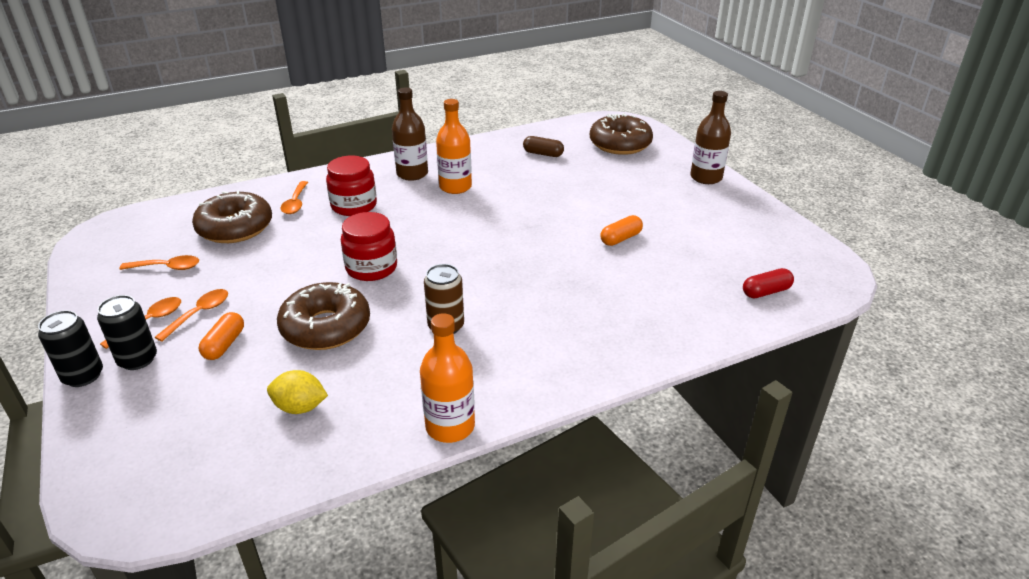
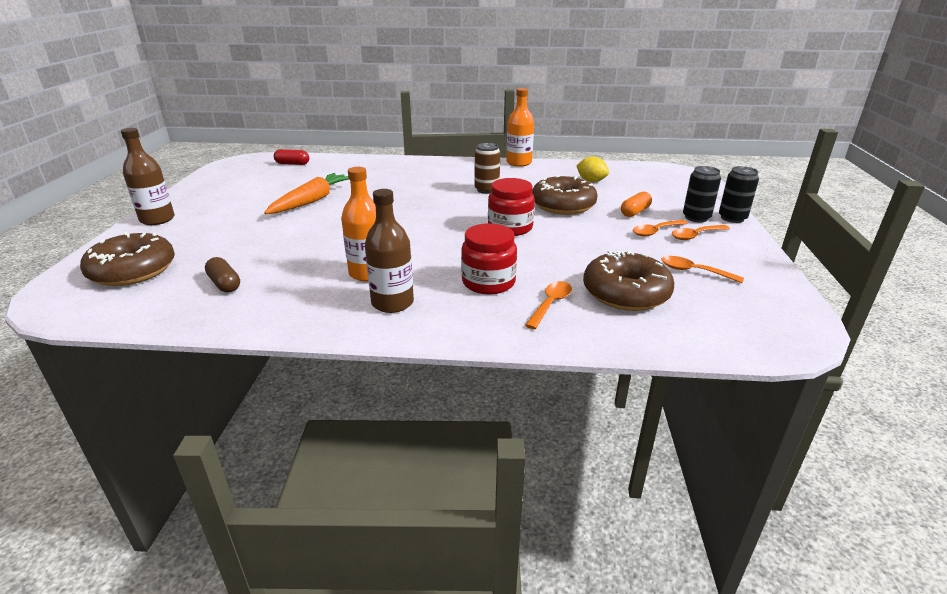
camera: 150 degrees left, 5 degrees down
(620, 238) = (312, 201): orange capsule -> orange carrot

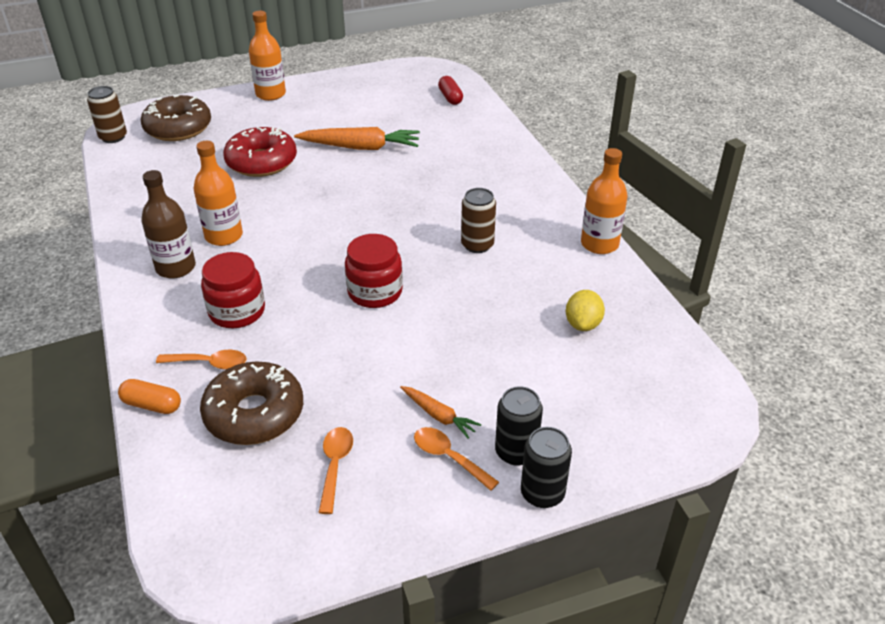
camera: 65 degrees right, 10 degrees up
(77, 311) = (113, 137): none -> brown can
(157, 219) = (270, 94): brown bottle -> orange bottle
(224, 284) = (174, 175): brown capsule -> none
(270, 240) = (261, 162): none -> red donut
(563, 205) = (472, 317): brown donut -> none
(635, 212) = (494, 386): orange capsule -> orange capsule (152, 405)
(655, 231) = (439, 416): orange spoon -> orange carrot

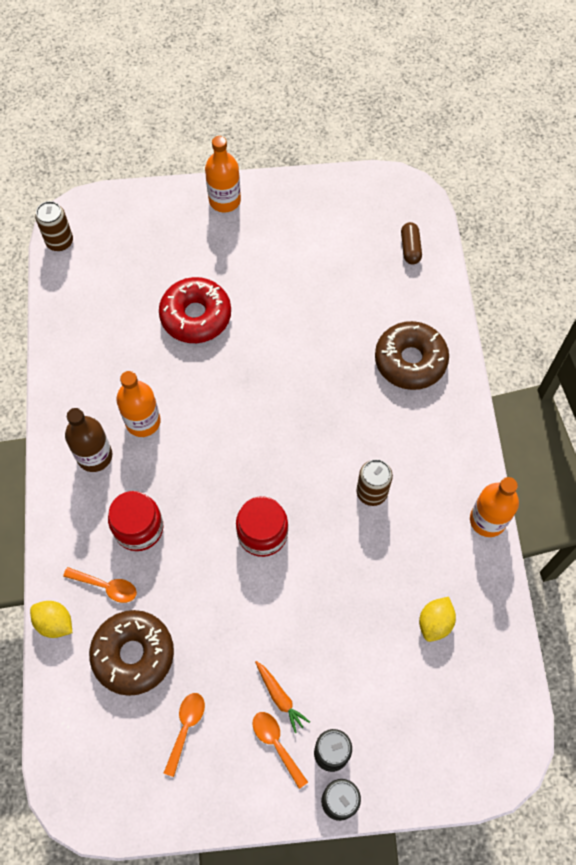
camera: 15 degrees right, 25 degrees up
(152, 405) = (55, 623): orange capsule -> yellow lemon
(178, 128) = (124, 240): brown donut -> brown donut (410, 361)
(361, 147) = (297, 314): orange carrot -> none
(450, 97) = (410, 248): red capsule -> brown capsule

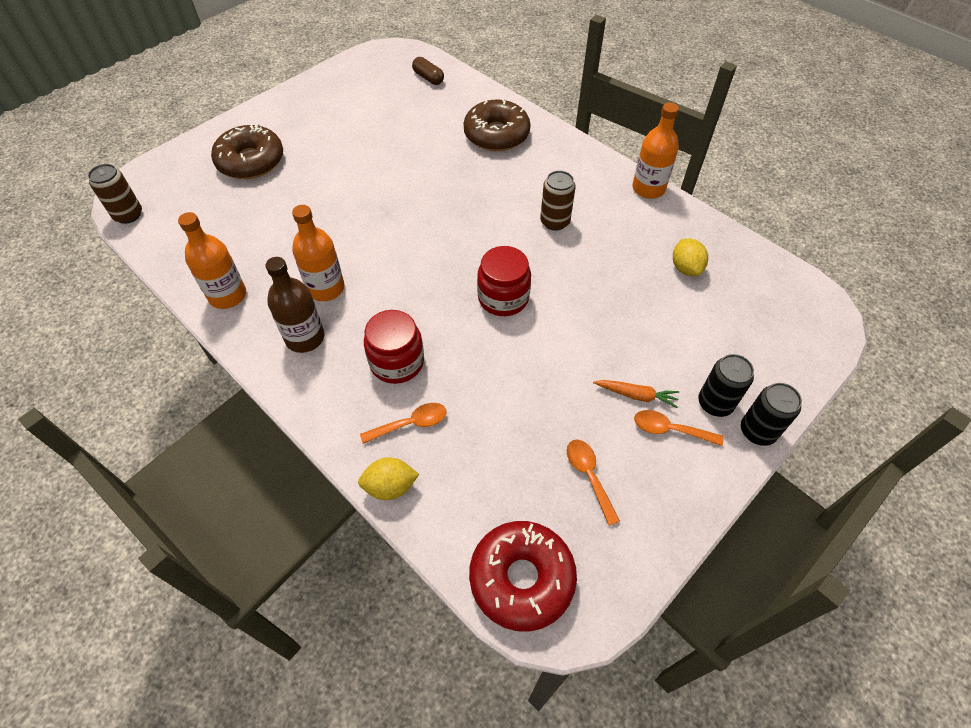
camera: 40 degrees left, 10 degrees down
(133, 654) = (487, 456): brown donut -> brown donut (251, 161)
(196, 316) = (303, 197): red donut -> red donut (521, 578)
(224, 200) = (256, 120): orange bottle -> orange bottle (227, 295)

